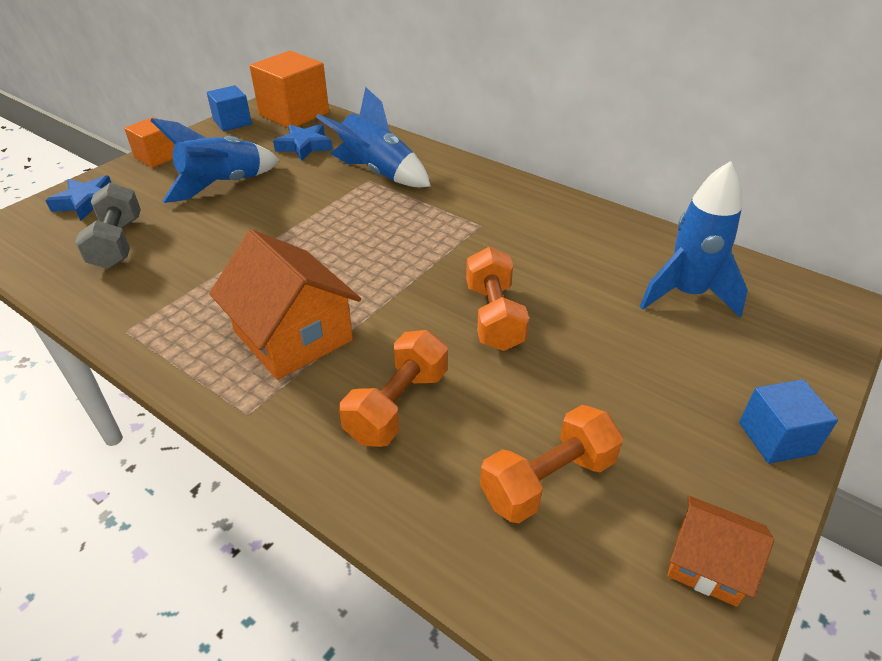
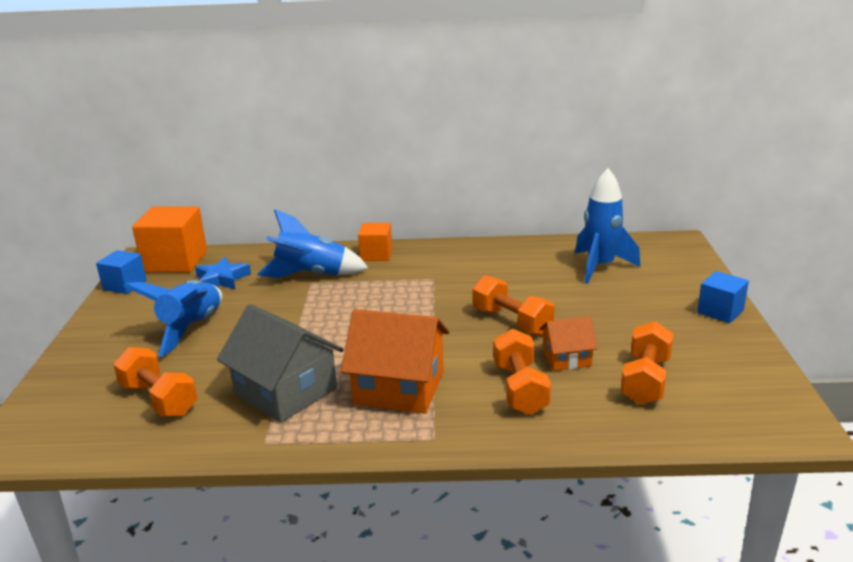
camera: 35 degrees left, 15 degrees down
(87, 202) = (76, 387): blue star -> none
(117, 243) = (159, 399): grey dumbbell -> orange dumbbell
(157, 157) = (91, 332): orange cube -> orange cube (376, 254)
(205, 286) = (285, 391): none -> grey house
(708, 564) = (754, 374): orange house -> orange house (566, 358)

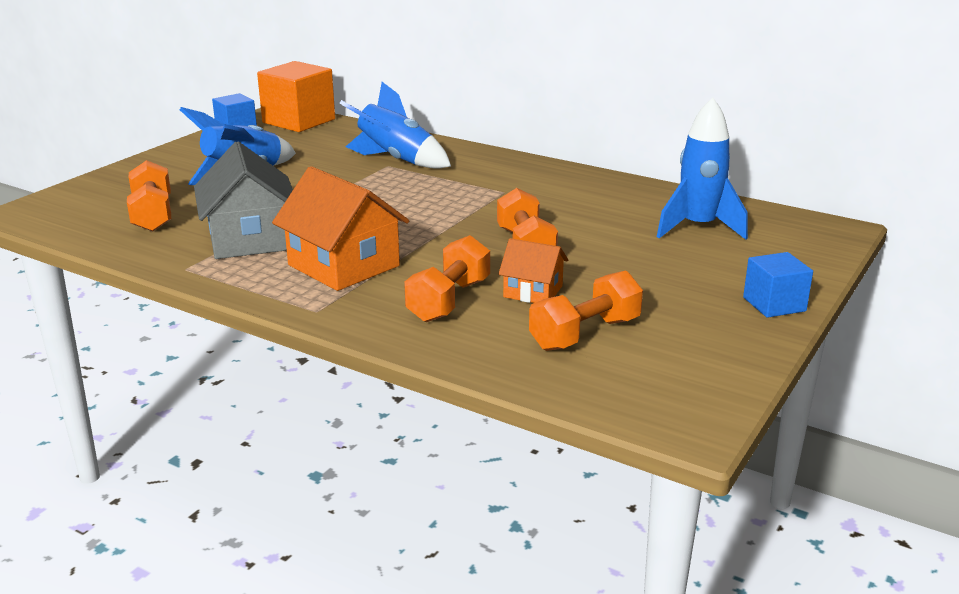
camera: 30 degrees right, 0 degrees up
(222, 279) = (317, 144): blue star -> none
(376, 254) = (479, 159): orange cube -> none

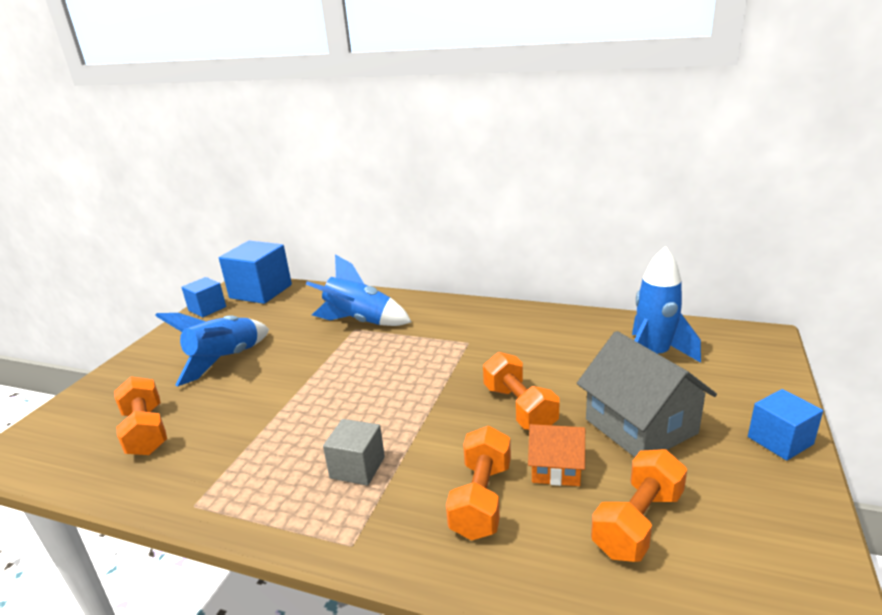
camera: 10 degrees left, 0 degrees up
(250, 239) = (252, 447): grey house -> grey house (640, 426)
(299, 121) = (261, 291): orange cube -> blue cube
(343, 265) = (357, 467): orange house -> grey cube

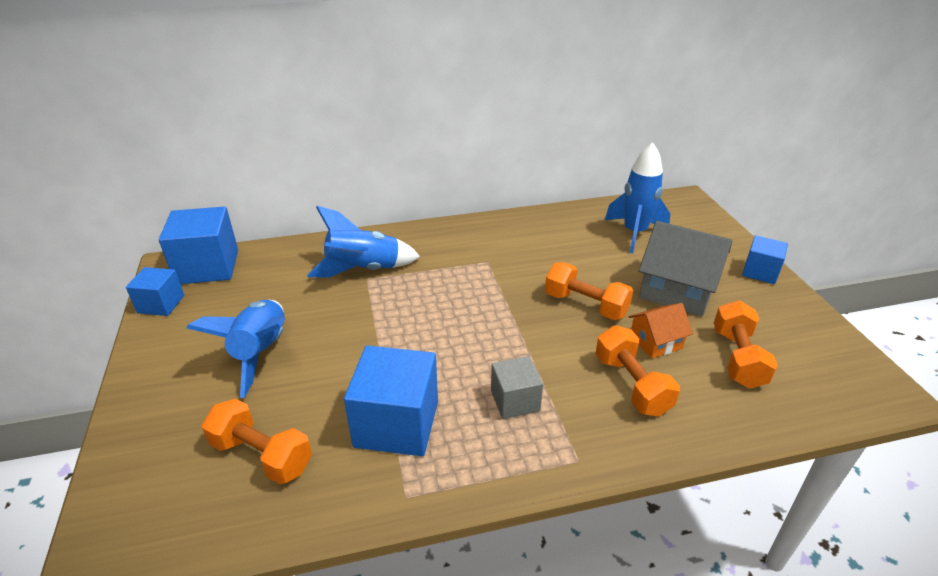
camera: 35 degrees left, 10 degrees up
(250, 447) = (396, 424): none -> blue cube

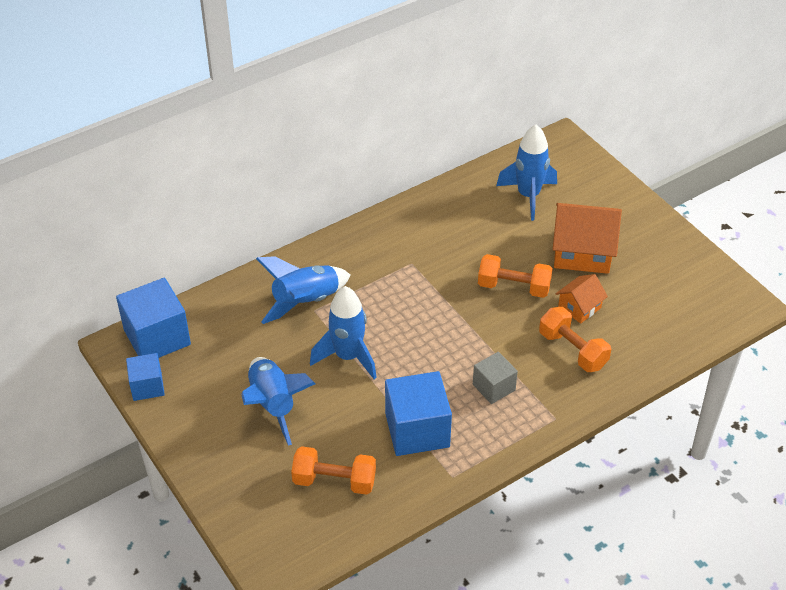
camera: 20 degrees left, 10 degrees up
(370, 327) = (348, 357): none -> blue rocket
(677, 290) = (582, 252): grey house -> orange house
(737, 358) = (643, 305): orange dumbbell -> none
(760, 272) = (644, 214): blue cube -> none

